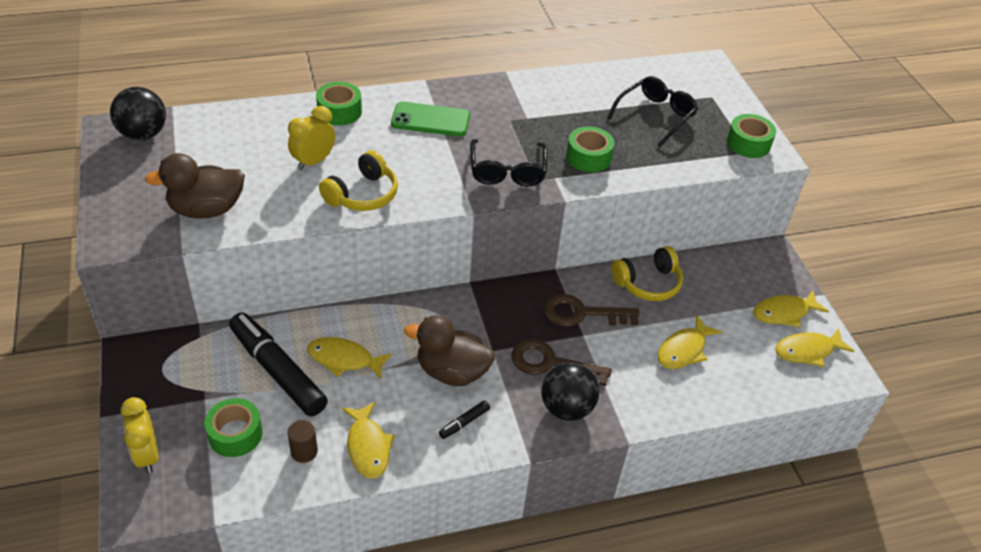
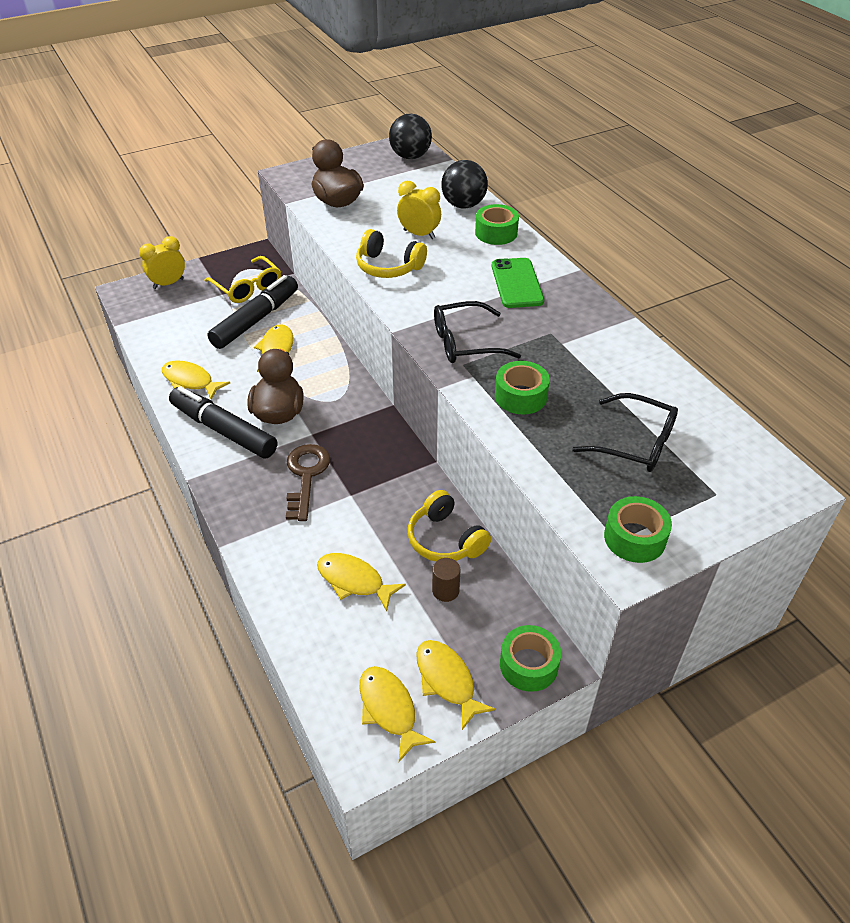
camera: 80 degrees right, 0 degrees up
(204, 371) = (247, 287): none -> yellow glasses
(235, 434) = (192, 315): green tape -> green tape (528, 665)
(304, 451) = (181, 350): brown cylinder -> brown cylinder (445, 590)
(368, 446) = (190, 381): yellow fish -> yellow fish turned 60 degrees clockwise
(464, 423) = (223, 430): black marker -> black marker, size x2.45
(566, 408) = (253, 495): black ball -> black ball (463, 205)
(581, 313) = (379, 490): brown key -> none

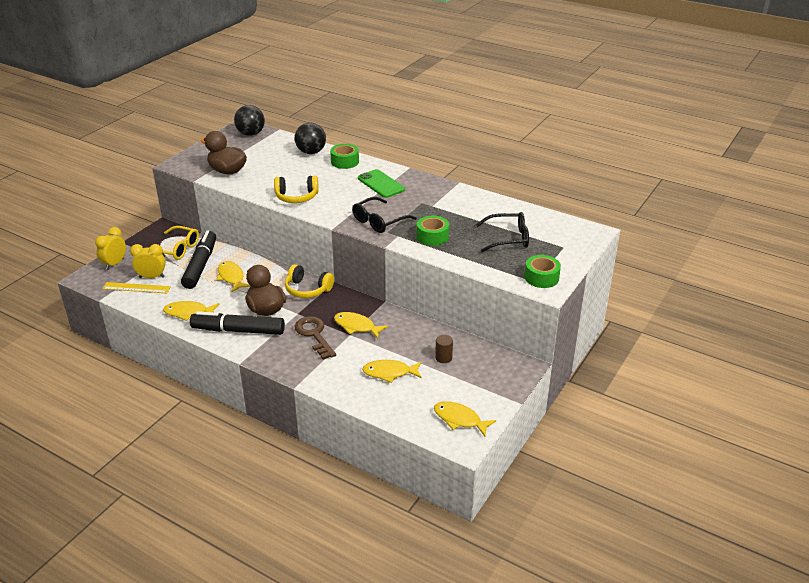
camera: 30 degrees left, 10 degrees down
(164, 324) = (136, 288): none -> yellow ruler
(419, 234) = (299, 175): yellow clock -> yellow clock (152, 277)
(445, 539) = (423, 335): yellow headphones -> yellow headphones (307, 289)
(447, 681) = (478, 395): yellow fish -> yellow fish (357, 326)
(528, 665) = (513, 372): green tape -> none

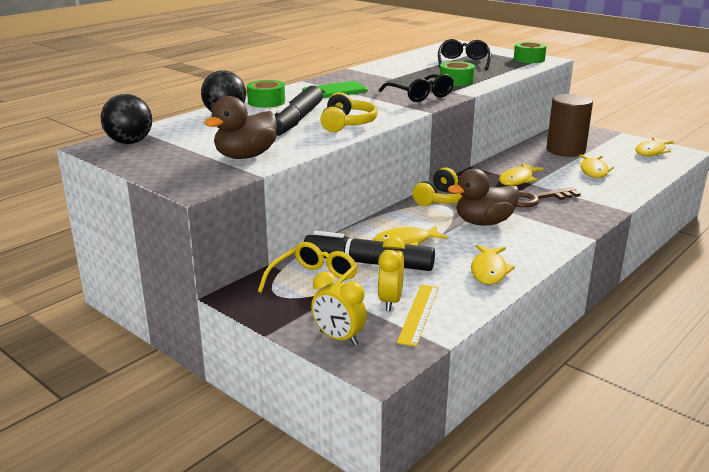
camera: 80 degrees left, 10 degrees down
(238, 330) = (529, 239): black marker -> black marker (296, 120)
(443, 358) = (565, 150): brown cylinder -> brown cylinder, size x2.31

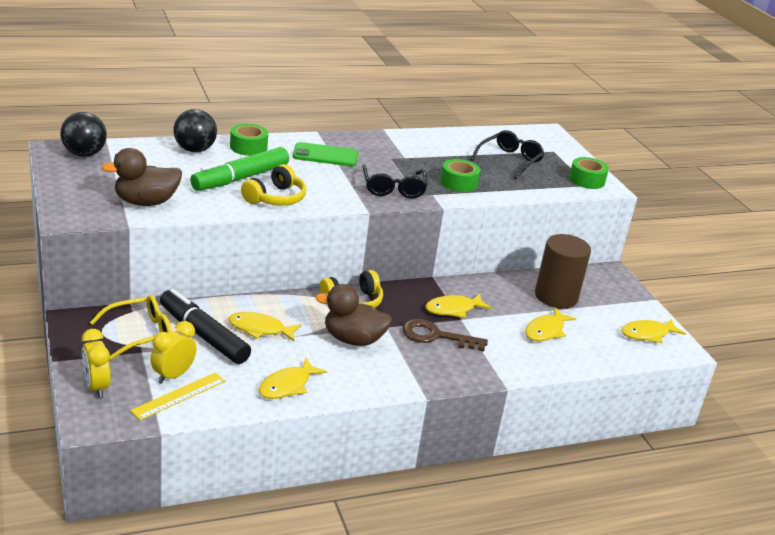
camera: 25 degrees right, 5 degrees up
(296, 120) = (240, 178): black marker -> green marker

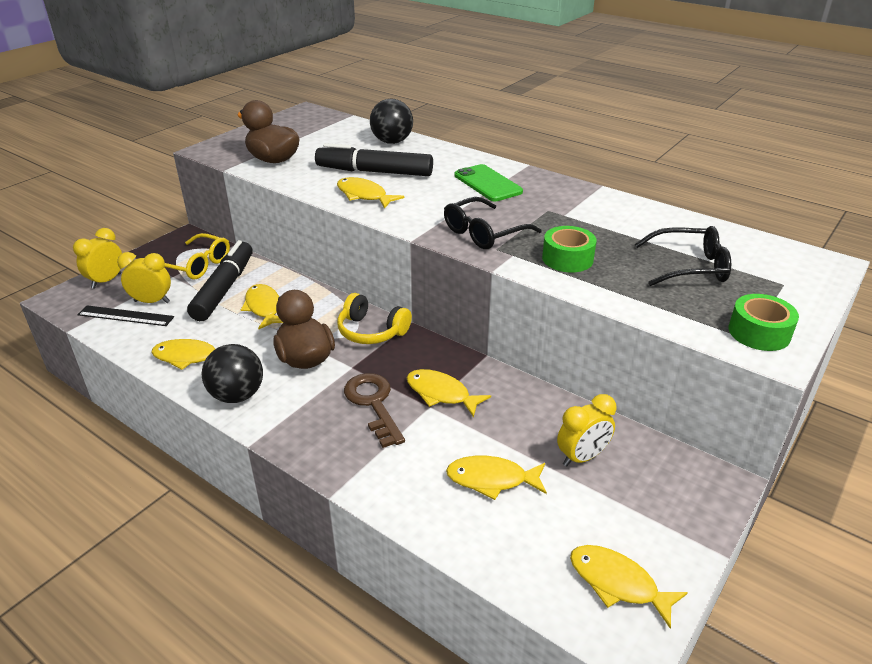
camera: 60 degrees right, 5 degrees up
(84, 154) = (314, 119): black ball -> black ball (237, 395)
(179, 396) = (126, 316): yellow ruler -> black ruler
(240, 178) = (374, 172): green marker -> black marker
(248, 147) = (437, 154): green tape -> none
(276, 198) = (364, 195): yellow headphones -> yellow fish
(556, 296) = (582, 457): brown cylinder -> yellow clock

